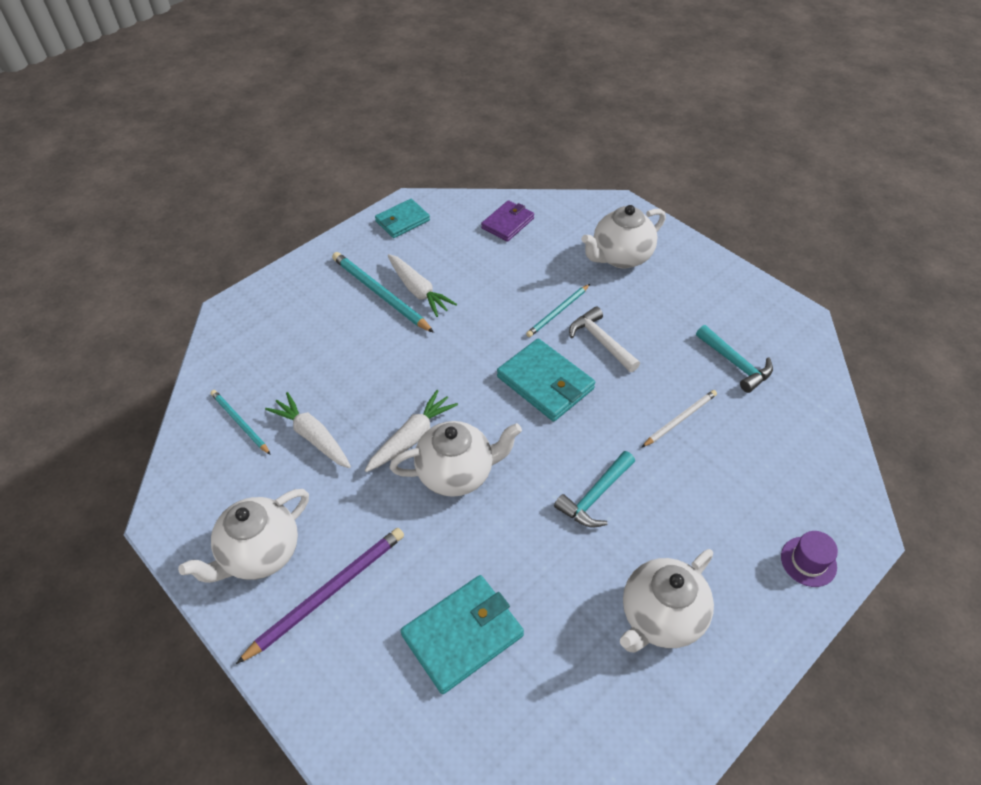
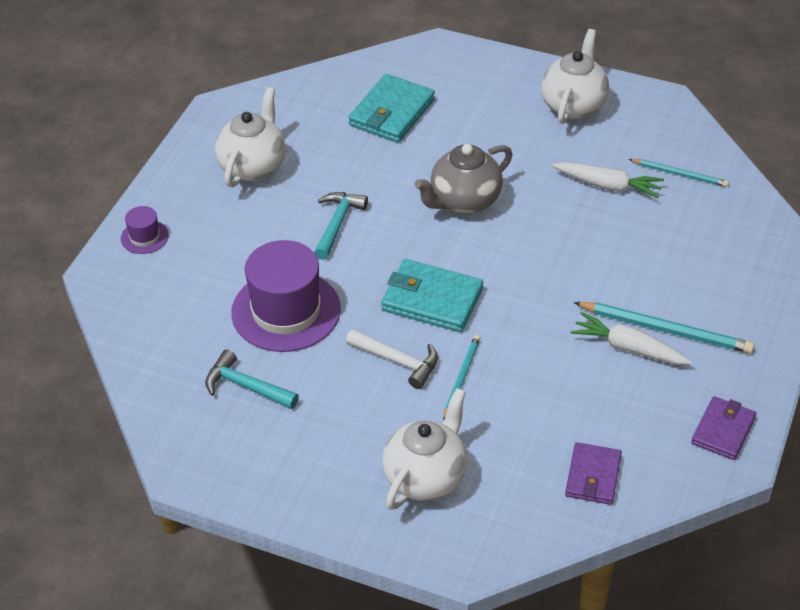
camera: 155 degrees right, 5 degrees down
(328, 593) = (504, 102): purple pencil -> none
(402, 221) = (723, 430): turquoise wallet -> purple wallet
(411, 437) = (523, 213): white carrot -> none
(457, 473) = (464, 201): white teapot -> grey teapot
(680, 419) = (286, 311): white pencil -> purple hat

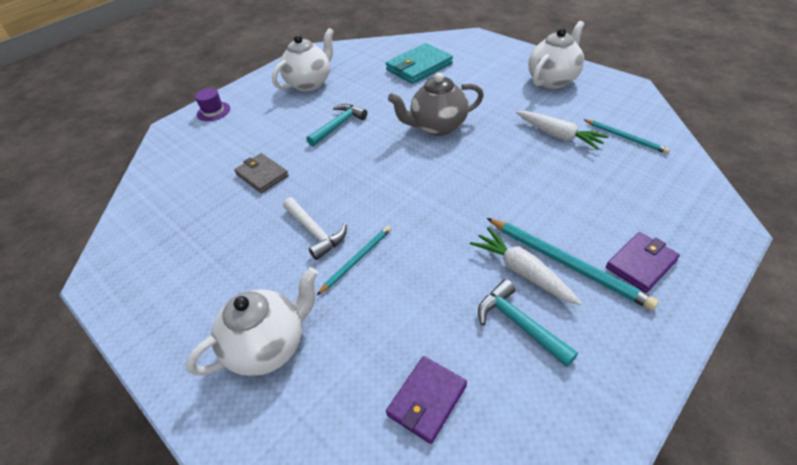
camera: 25 degrees right, 0 degrees up
(246, 386) = (193, 223): turquoise hammer -> turquoise hammer (519, 324)
(286, 311) = (262, 175): purple hat -> grey wallet
(432, 300) = (372, 190): turquoise wallet -> none
(723, 430) = (594, 391): purple wallet -> purple wallet (641, 264)

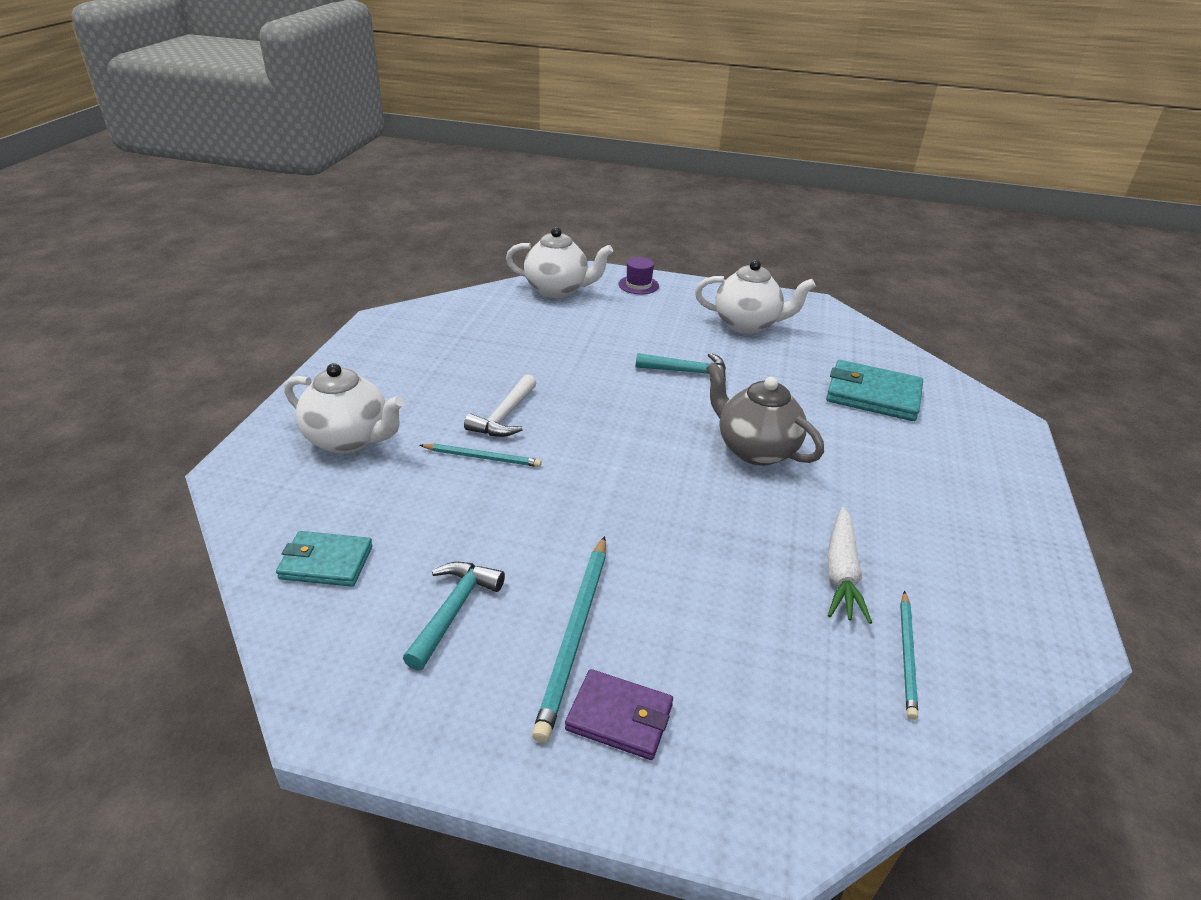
camera: 55 degrees right, 10 degrees down
(262, 175) = (564, 352): grey wallet -> none
(427, 400) = (326, 562): purple wallet -> turquoise wallet
(522, 272) = (537, 595): white carrot -> none
(553, 80) = (985, 537): white teapot -> white teapot (558, 290)

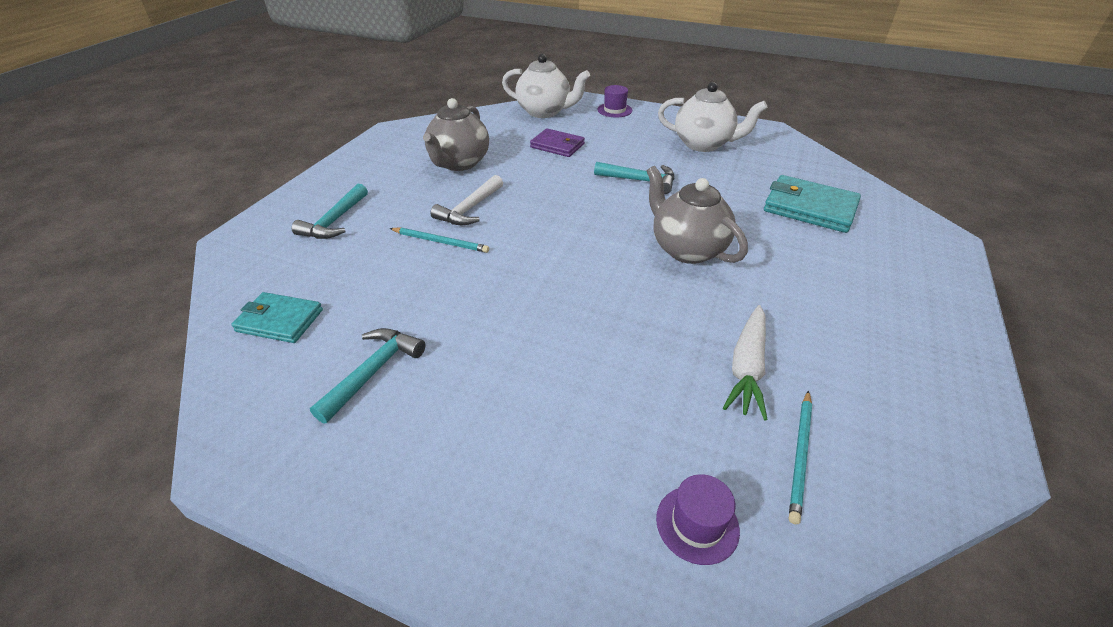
camera: 10 degrees right, 5 degrees up
(349, 440) = (335, 221): white teapot -> turquoise hammer
(475, 360) = (459, 163): none -> grey teapot
(574, 635) = (475, 404): turquoise pencil -> none
(619, 717) = (495, 488): purple wallet -> purple wallet (557, 146)
(823, 730) = (697, 524): none -> purple hat

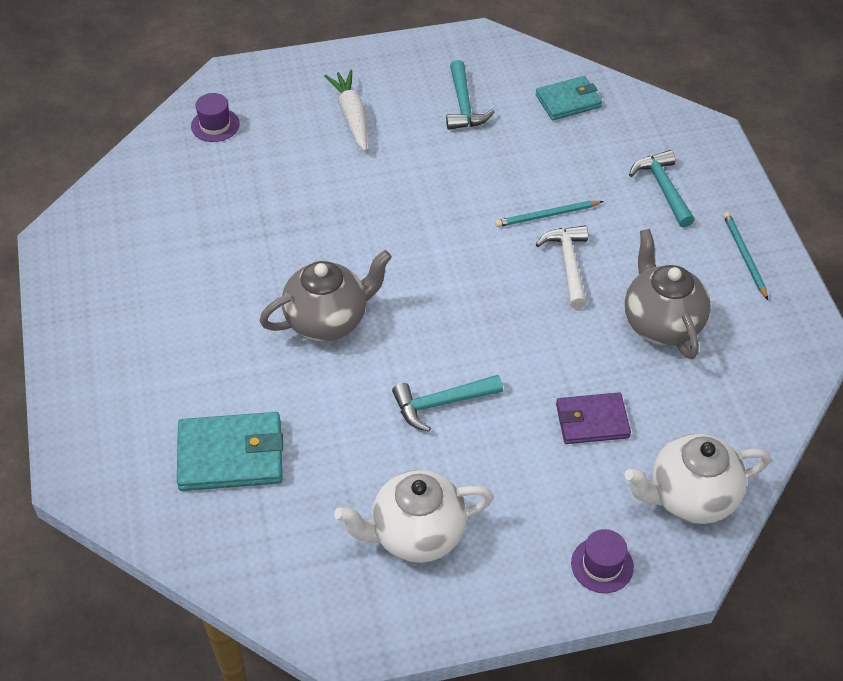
camera: 145 degrees right, 10 degrees up
(687, 249) = (328, 320): grey teapot -> grey teapot turned 45 degrees counterclockwise
(747, 367) = (224, 226): white carrot -> white carrot (352, 116)
(800, 456) = (170, 184): turquoise pencil -> turquoise pencil (744, 256)

